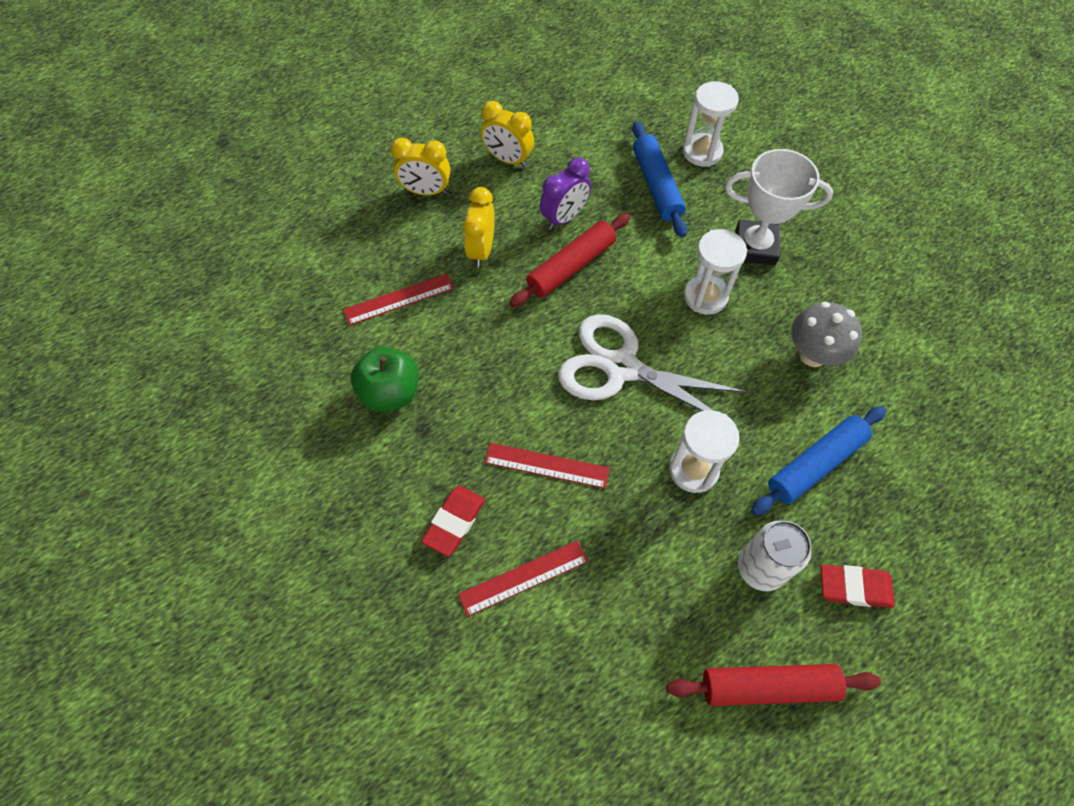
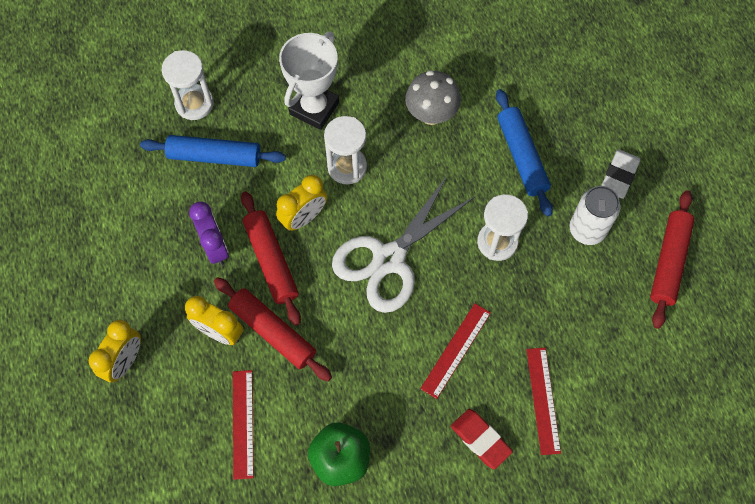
camera: 70 degrees left, 5 degrees up
(498, 292) = (273, 332): none -> red rolling pin
(508, 159) = (121, 272): yellow clock -> yellow clock (304, 218)
(854, 587) = (619, 176): red eraser -> white eraser

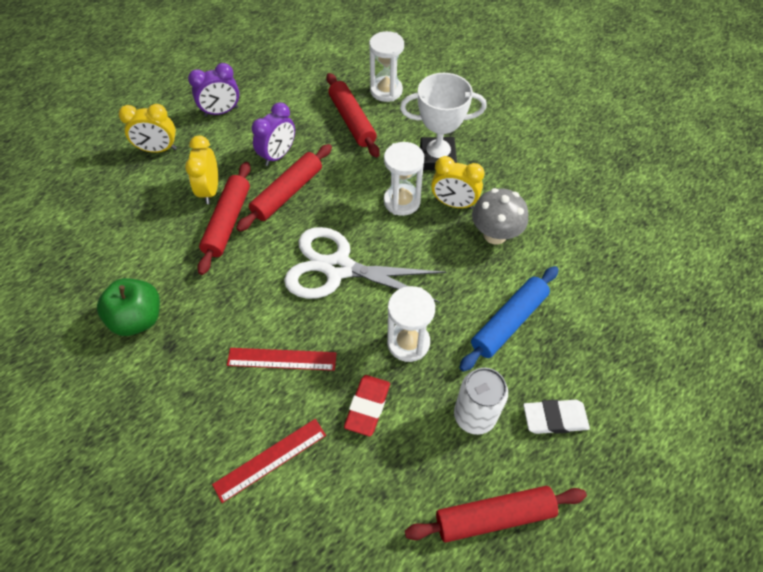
camera: 60 degrees right, 10 degrees down
(111, 275) = (221, 112): none -> purple clock
(214, 156) = (352, 121): blue rolling pin -> red rolling pin
(242, 423) = (140, 239): red ruler -> none
(304, 218) = (338, 195): yellow clock -> yellow clock (454, 204)
(480, 439) = (204, 421): red eraser -> red eraser (367, 406)

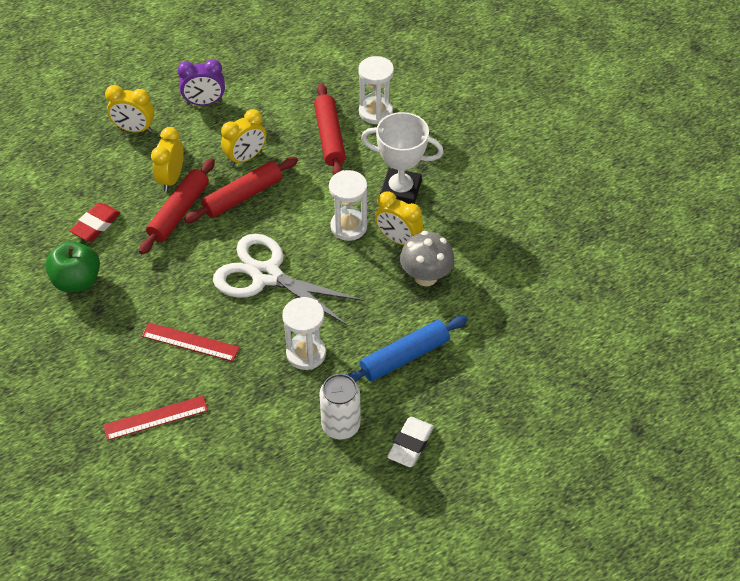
camera: 15 degrees right, 5 degrees down
(278, 155) = (246, 158): purple clock -> yellow clock
(367, 406) = (251, 397): red eraser -> red eraser (96, 225)
(494, 516) = (325, 504): red rolling pin -> none
(554, 418) = (410, 444): white eraser -> white eraser turned 75 degrees counterclockwise

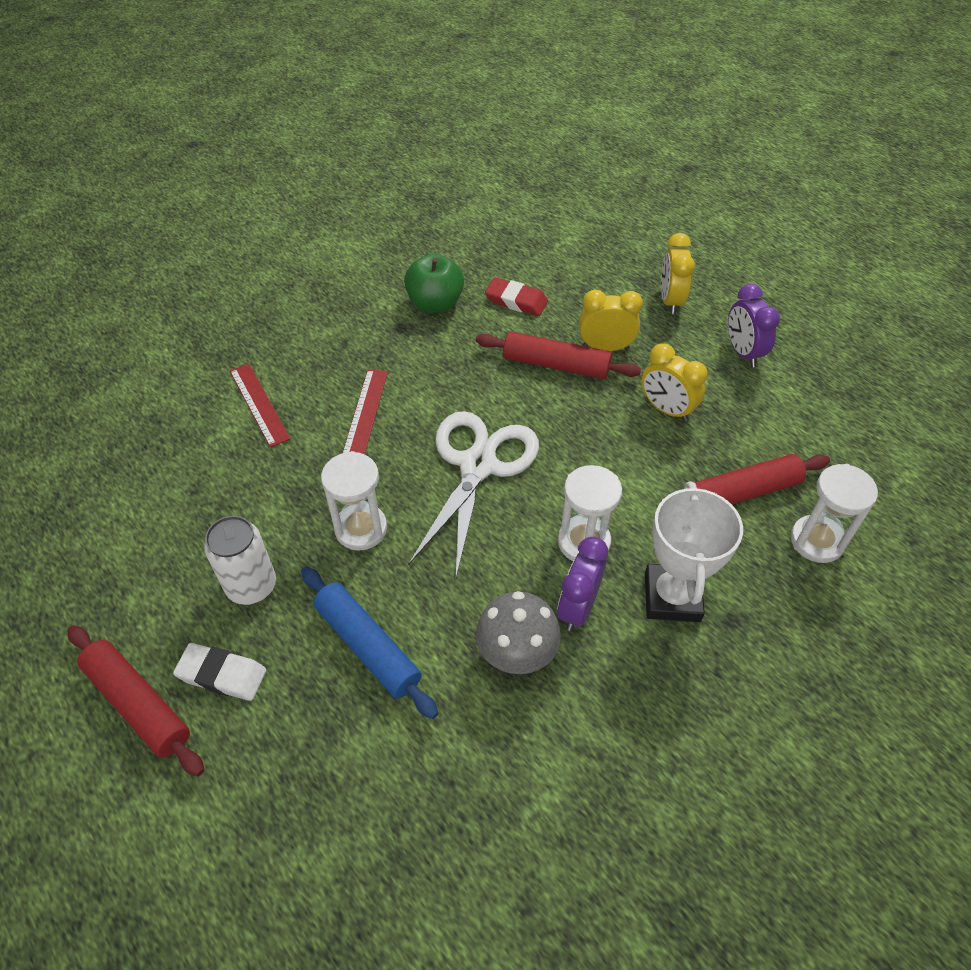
camera: 80 degrees right, 0 degrees up
(243, 196) = (600, 419): red rolling pin -> red rolling pin (138, 704)
(398, 239) = (578, 607): yellow clock -> purple clock

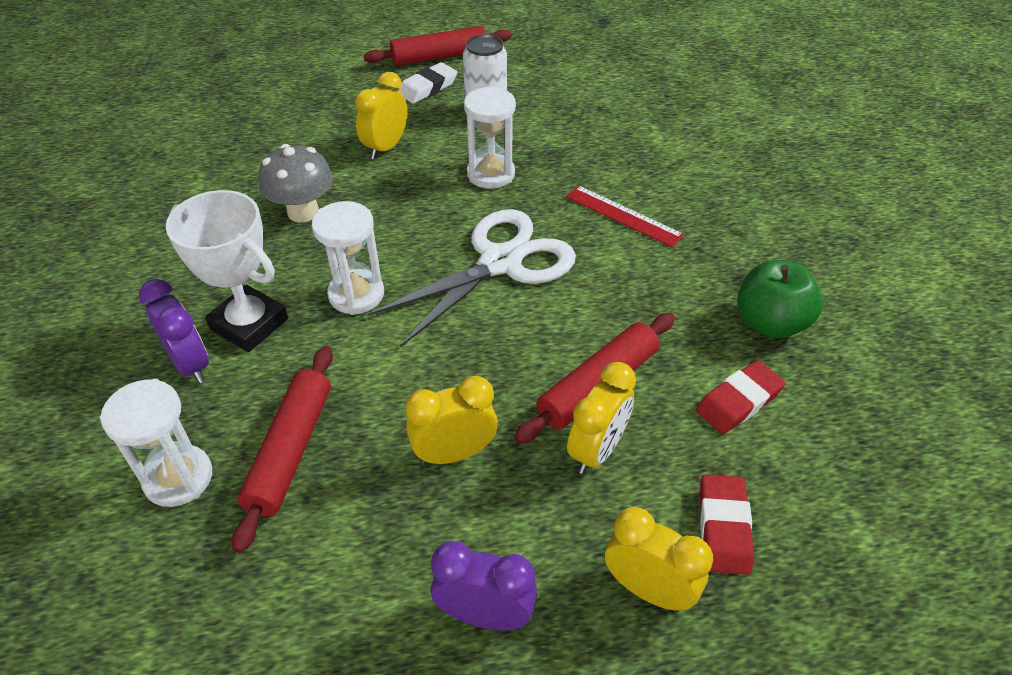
camera: 120 degrees right, 5 degrees down
(259, 404) = (678, 159): red ruler -> none
(368, 646) = (385, 147): blue rolling pin -> yellow clock
(478, 466) = (500, 263): white scissors -> white scissors turned 90 degrees counterclockwise
(578, 607) = (303, 261): purple clock -> purple clock (190, 364)
(609, 285) = (723, 527): none -> red eraser

